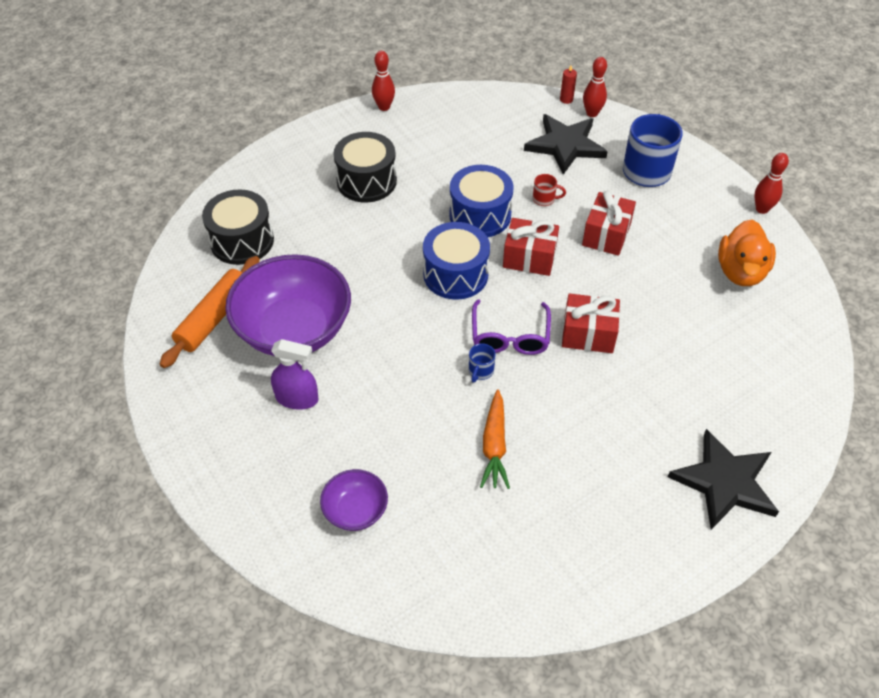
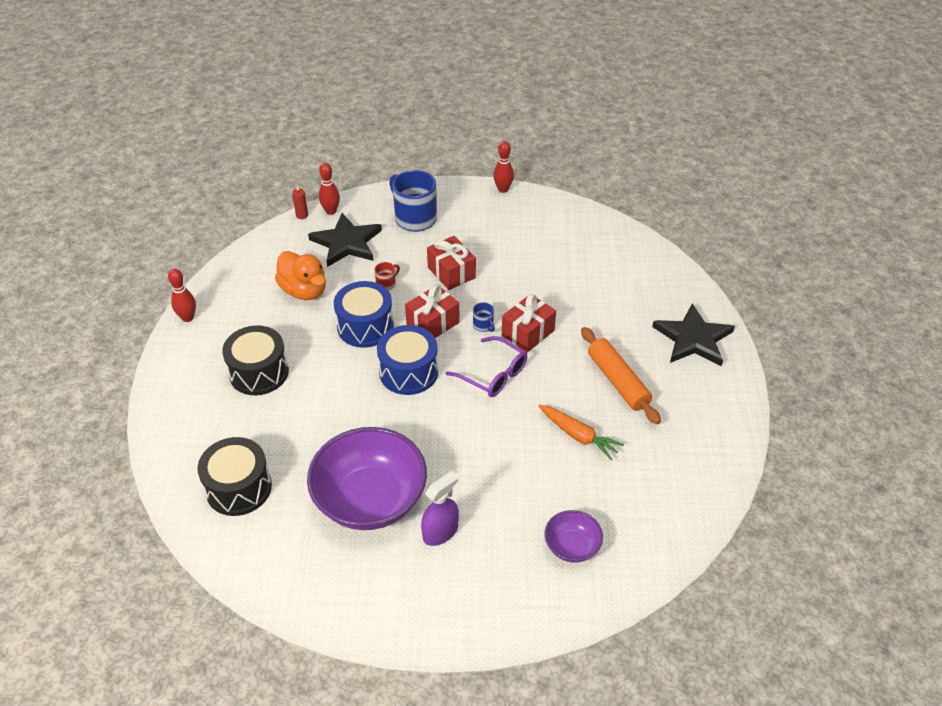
camera: 55 degrees left, 5 degrees down
(214, 318) = (306, 549): orange rolling pin -> orange rolling pin (617, 381)
(480, 371) = (509, 408): blue mug -> blue mug (483, 326)
(740, 272) = (544, 231): orange duck -> orange duck (304, 291)

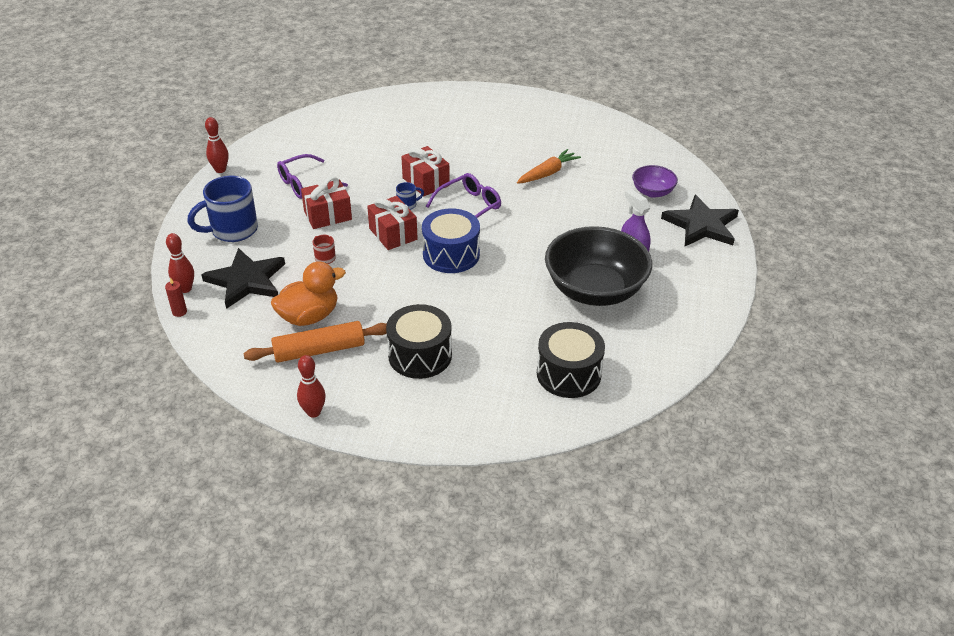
camera: 80 degrees left, 5 degrees down
(365, 326) = (380, 277): blue drum -> none
(370, 499) = (595, 290): purple bowl -> black bowl
(497, 247) = (305, 184): none -> purple glasses
(617, 381) = (496, 146): orange rolling pin -> orange rolling pin (319, 350)
(693, 339) = (461, 104): black star -> black star (701, 225)

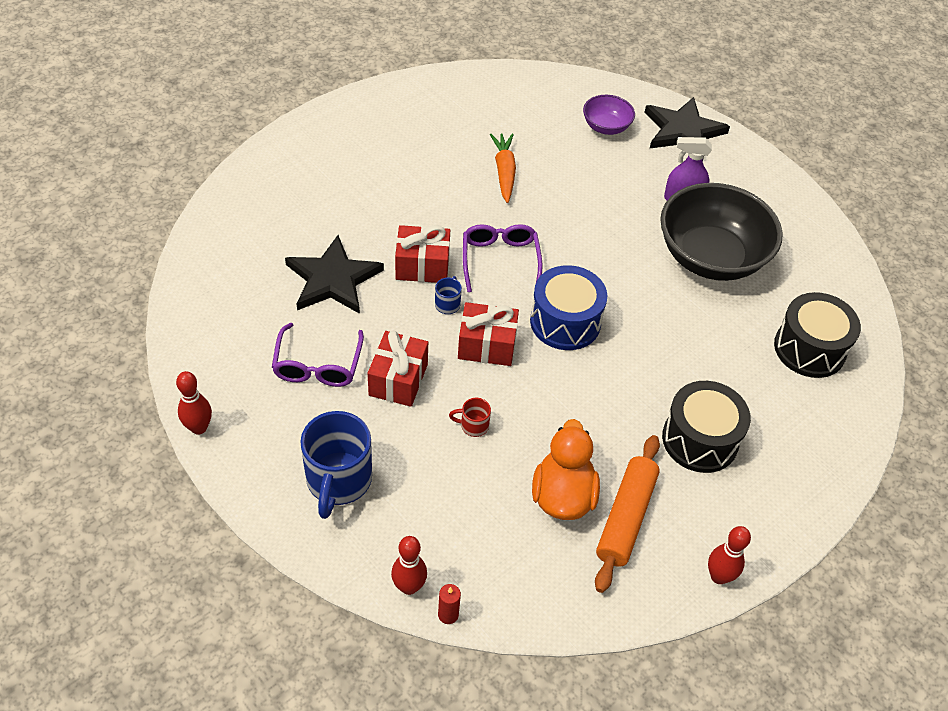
camera: 55 degrees left, 10 degrees up
(246, 280) = (448, 518): black star -> black star (333, 279)

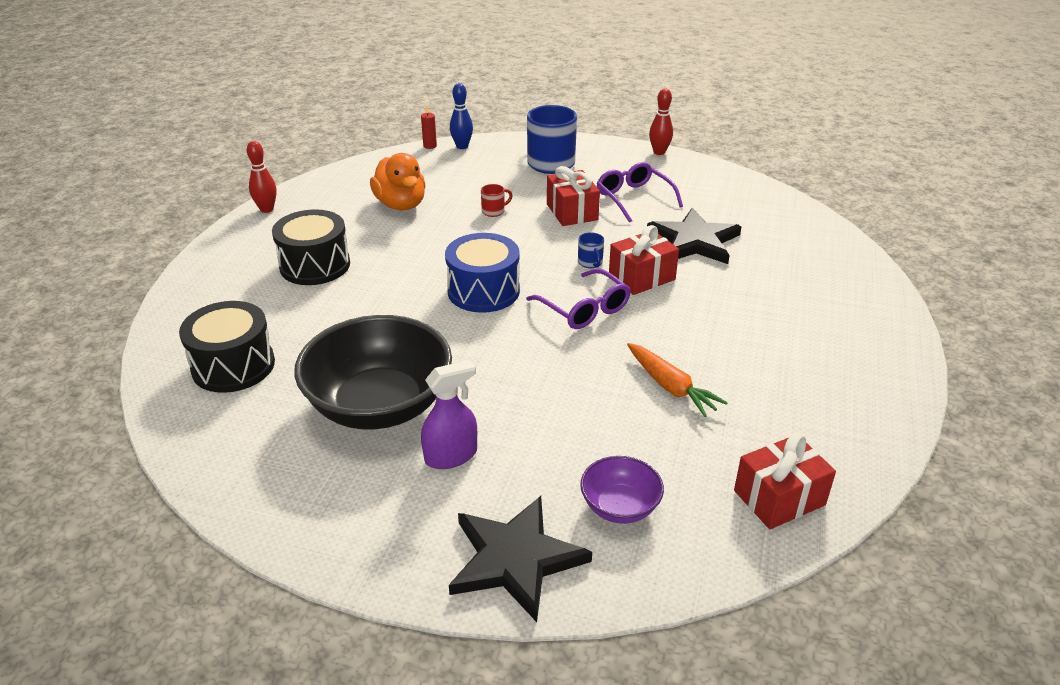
camera: 150 degrees right, 15 degrees down
(409, 586) = (462, 146): red bowling pin -> blue bowling pin
(487, 345) = (531, 252): red gift -> red gift (779, 498)
(626, 518) = (348, 211): orange rolling pin -> none

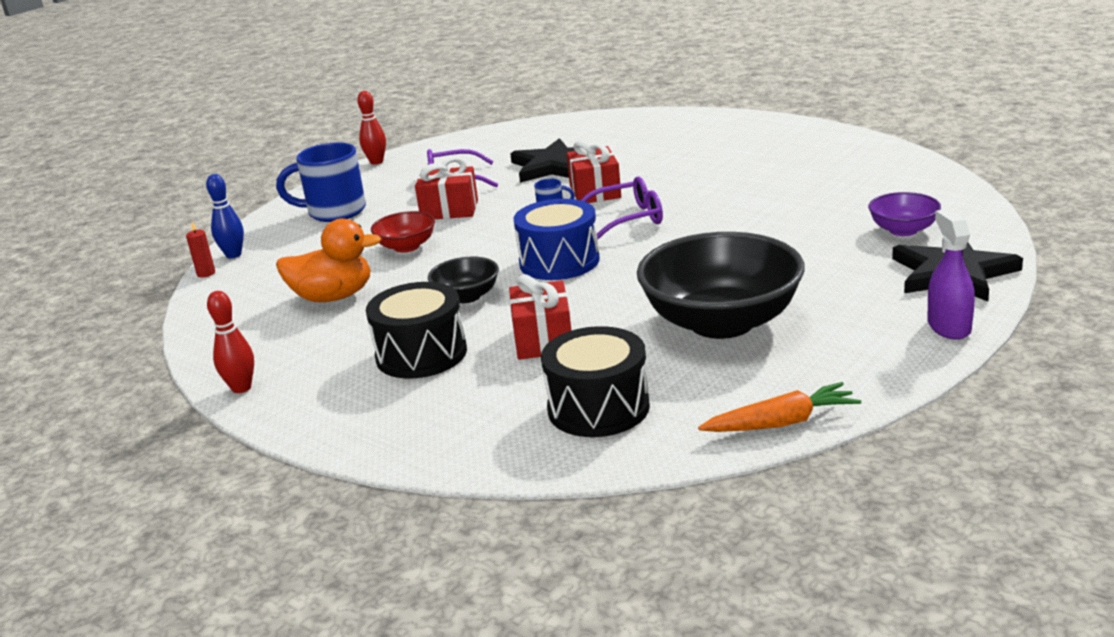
camera: 65 degrees left, 10 degrees down
(410, 261) = (467, 296): none -> black bowl
(451, 456) = (814, 291): purple spray bottle -> purple spray bottle (948, 327)
(494, 211) = (406, 247): red mug -> red bowl
(670, 387) = (763, 197): orange carrot -> orange carrot (781, 423)
(779, 498) = (910, 178): red gift -> red gift (543, 340)

